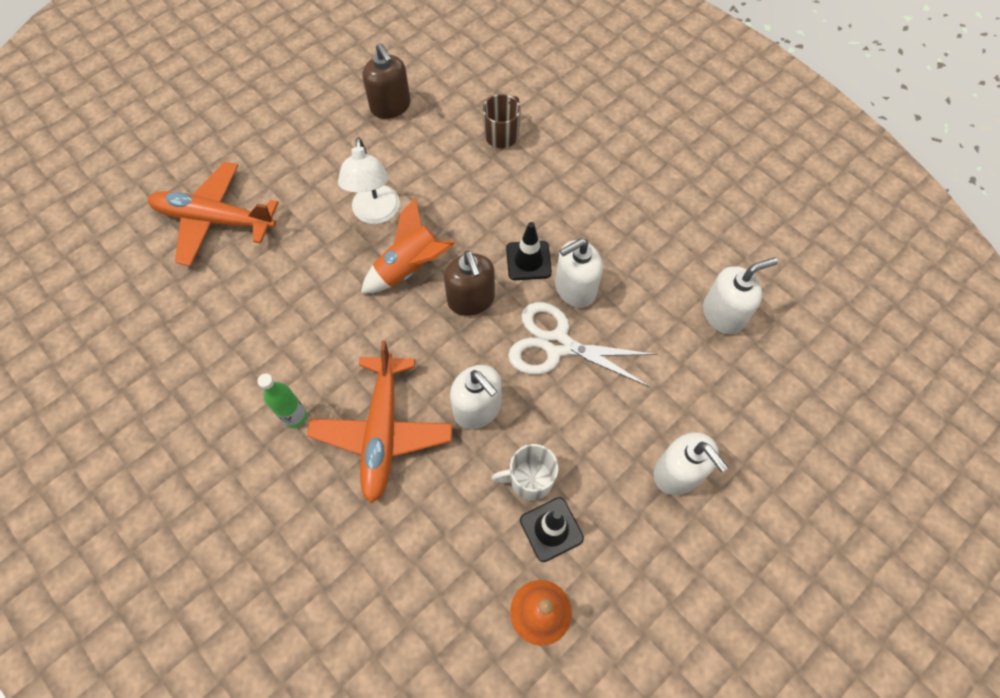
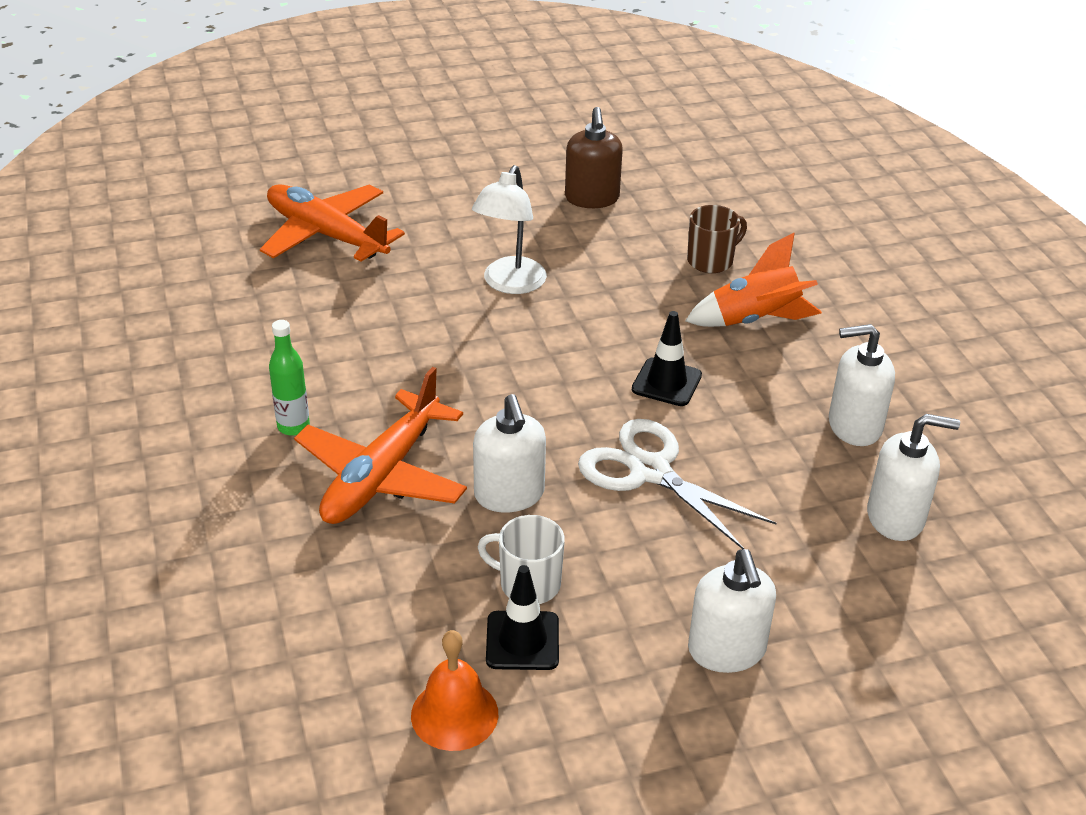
camera: 25 degrees right, 25 degrees down
(410, 268) = (516, 343): orange rocket -> orange rocket (755, 320)
(471, 299) = (570, 394): brown soap dispenser -> none
(574, 289) = (708, 427): white soap dispenser -> white soap dispenser (854, 426)

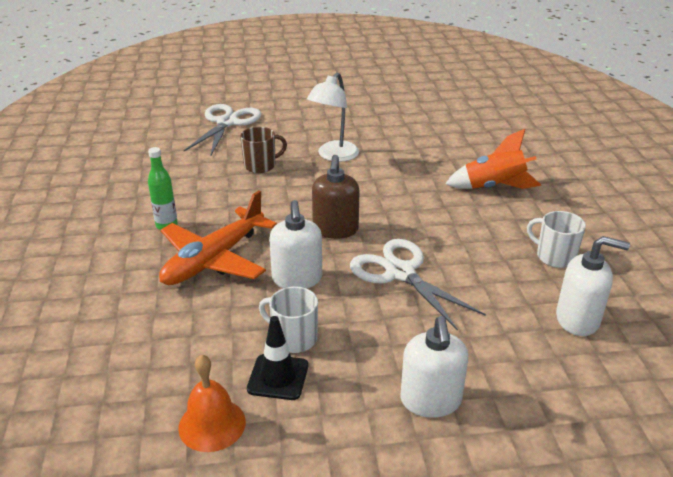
camera: 10 degrees right, 5 degrees down
(326, 235) = (227, 123): orange plane -> white scissors
(592, 198) = (399, 114): brown soap dispenser -> brown soap dispenser (335, 229)
(666, 382) = (424, 219): black traffic cone -> none
(711, 261) = (470, 152): brown mug -> brown mug (261, 165)
(854, 426) = (554, 256): white soap dispenser -> white mug

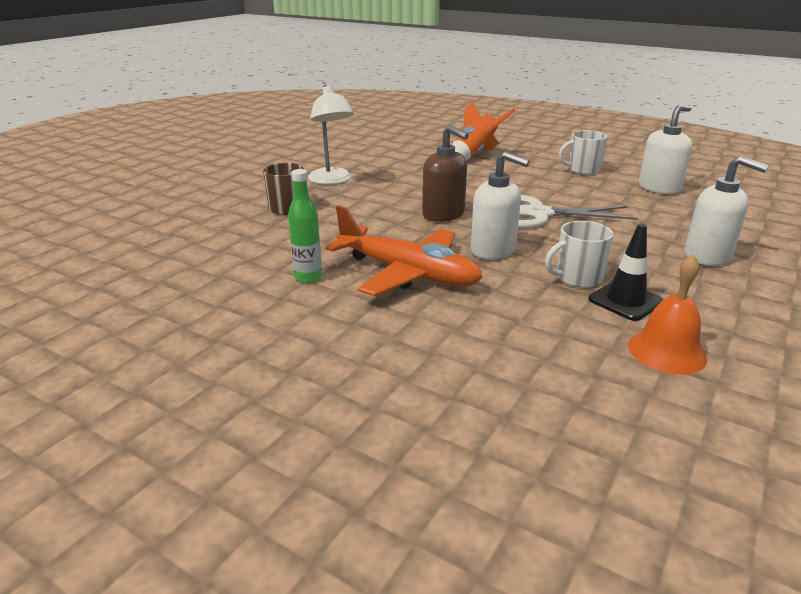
camera: 50 degrees left, 5 degrees down
(214, 259) = (407, 273): orange plane -> orange plane turned 45 degrees counterclockwise
(227, 123) = (179, 197): white scissors -> none

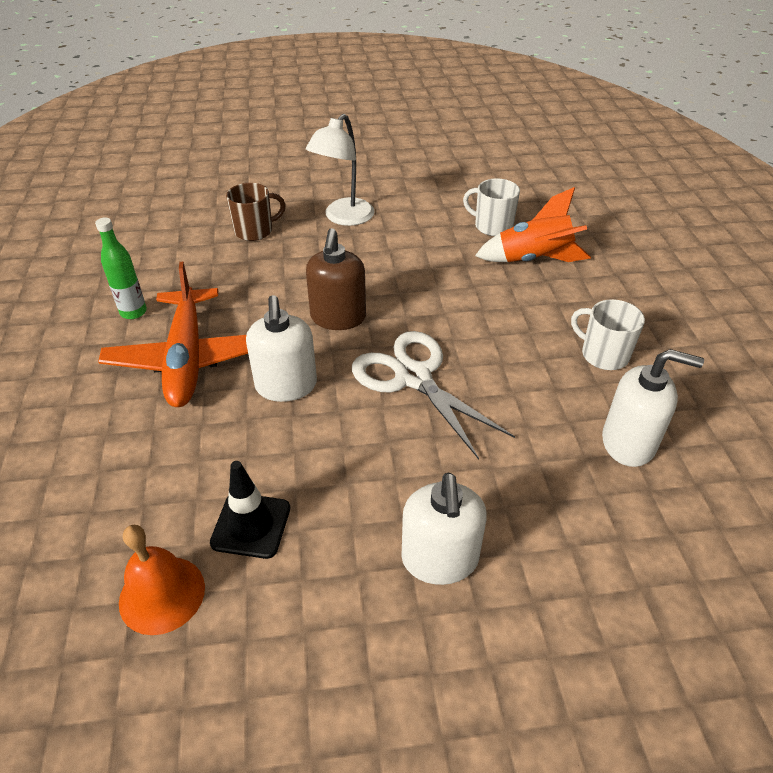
camera: 50 degrees right, 15 degrees up
(577, 278) = (275, 469): white mug -> white mug (492, 226)

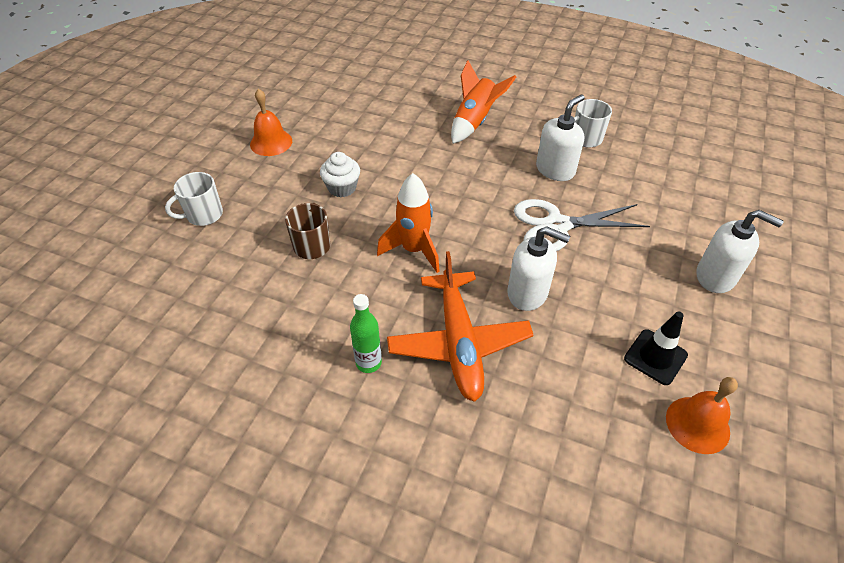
camera: 60 degrees left, 5 degrees up
(186, 358) = (458, 343): orange plane -> orange plane turned 60 degrees clockwise
(292, 288) = (414, 250): none -> orange rocket
(338, 318) = (469, 238): brown soap dispenser -> none
(343, 218) = (342, 188): white lamp -> white cupcake
(369, 160) = (271, 142): none -> orange bell
(492, 226) = (421, 122): white mug -> white mug (203, 215)
(629, 443) = (661, 165): white soap dispenser -> white soap dispenser (555, 170)

